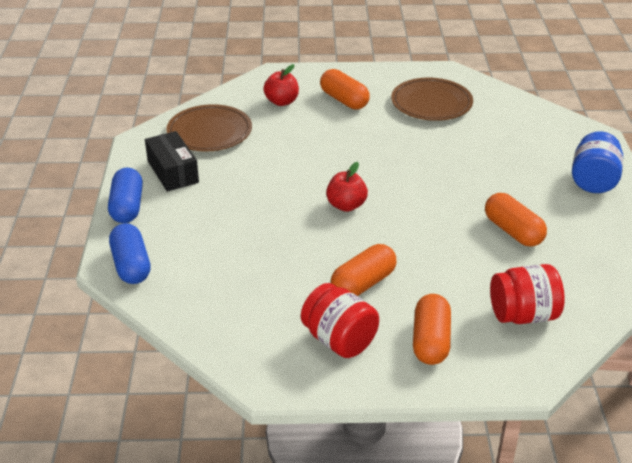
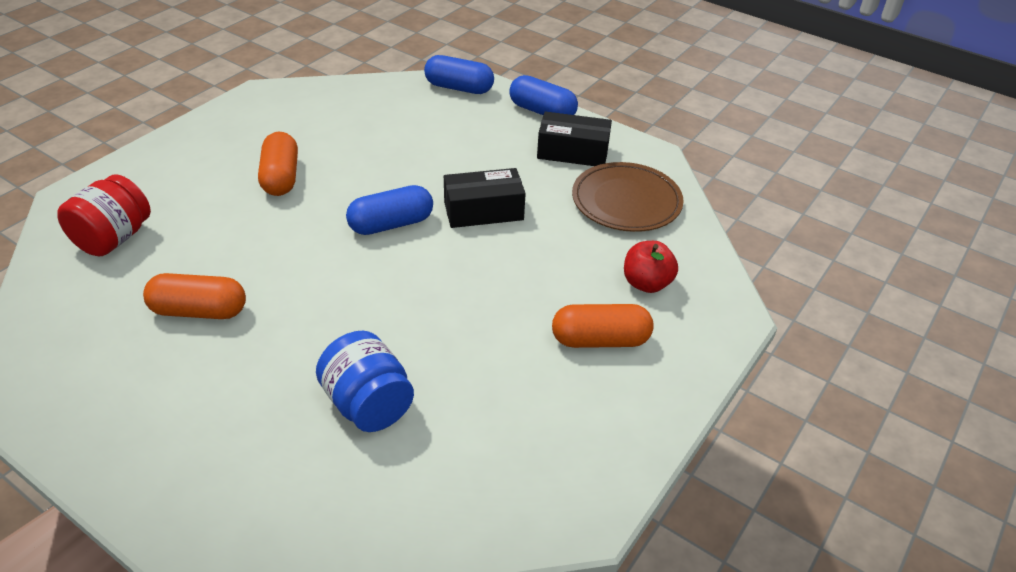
camera: 125 degrees right, 5 degrees up
(286, 178) = (483, 211): none -> black box
(339, 340) = (246, 136): red jar -> none
(346, 205) = (391, 224): red apple -> blue capsule
(431, 103) = (508, 425): brown plate -> none
(431, 341) = (175, 174): orange capsule -> none
(593, 181) = (160, 457): blue jar -> blue jar (368, 404)

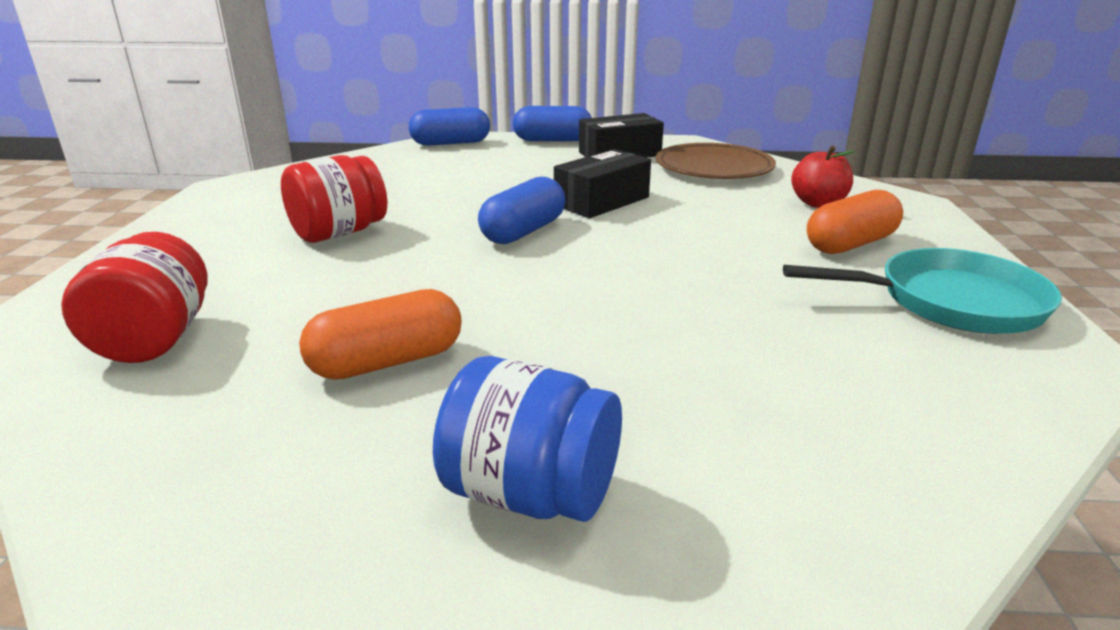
camera: 30 degrees left, 15 degrees down
(280, 177) = (339, 233): orange capsule -> red jar
(368, 404) = (730, 363): blue jar -> blue jar (530, 493)
(580, 428) = (949, 302): none -> turquoise pan

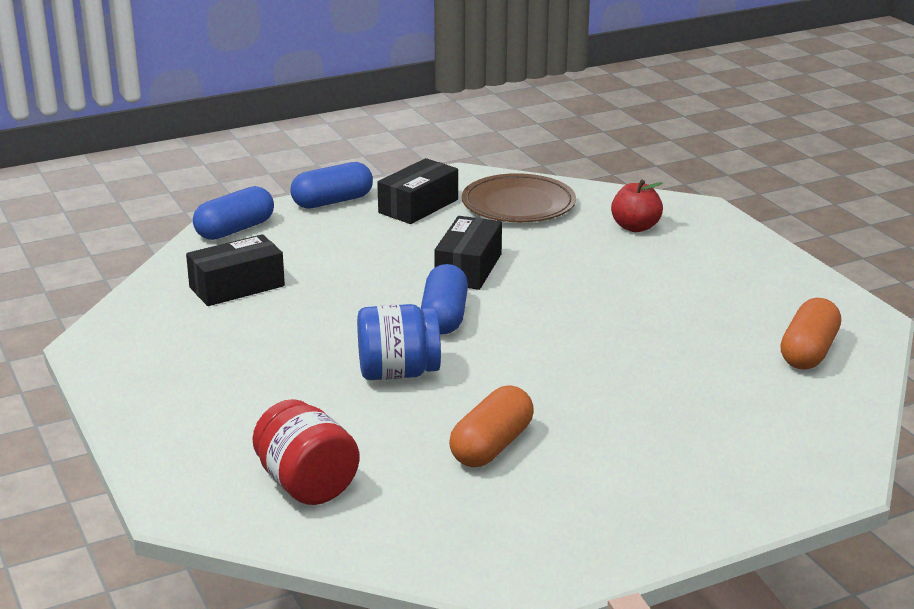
camera: 30 degrees left, 0 degrees up
(339, 233) = (294, 361): red jar -> none
(389, 175) = (237, 286): none -> black box
(530, 493) = (666, 485): blue jar -> blue jar (398, 373)
(850, 244) = (689, 264): orange capsule -> orange capsule (808, 352)
(949, 302) = (781, 297): turquoise pan -> none

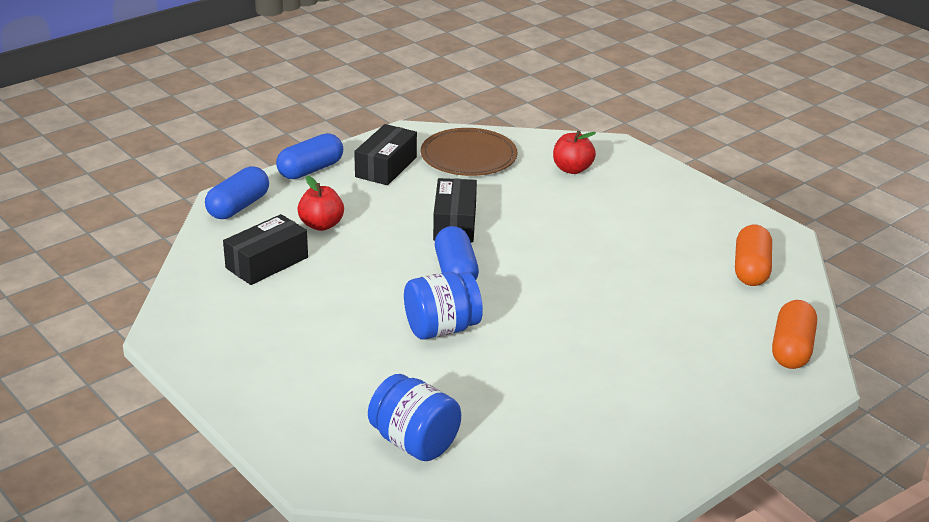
camera: 15 degrees left, 5 degrees up
(307, 484) = (414, 442): red jar -> blue jar
(316, 256) = (321, 225): none -> red apple
(492, 446) = (546, 386): orange capsule -> orange capsule (791, 349)

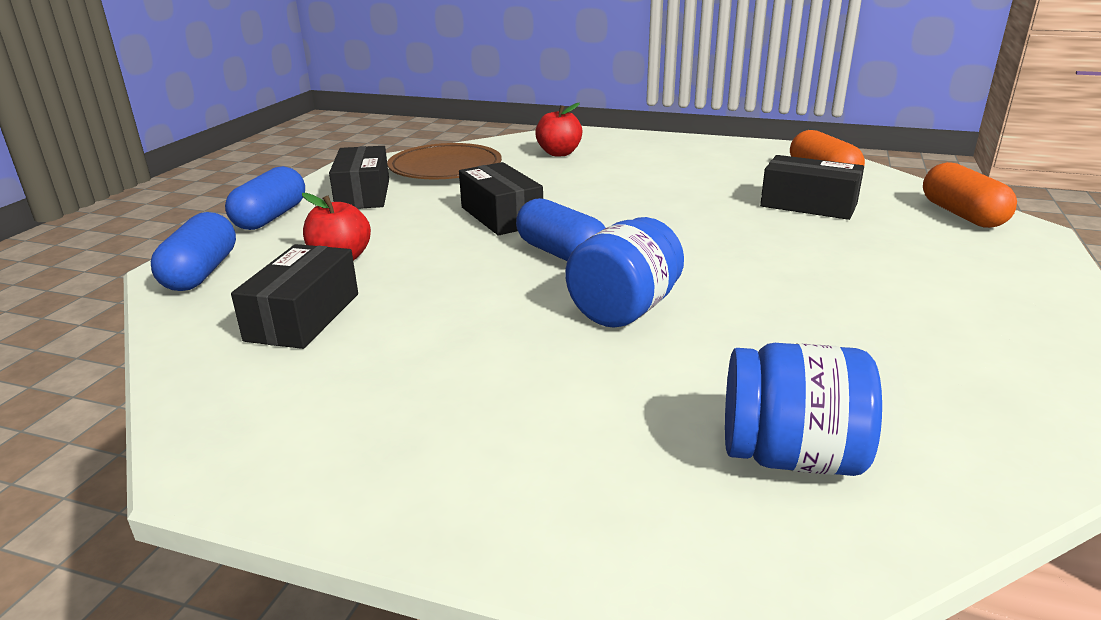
camera: 30 degrees left, 5 degrees down
(687, 295) = (808, 205): none -> black box

